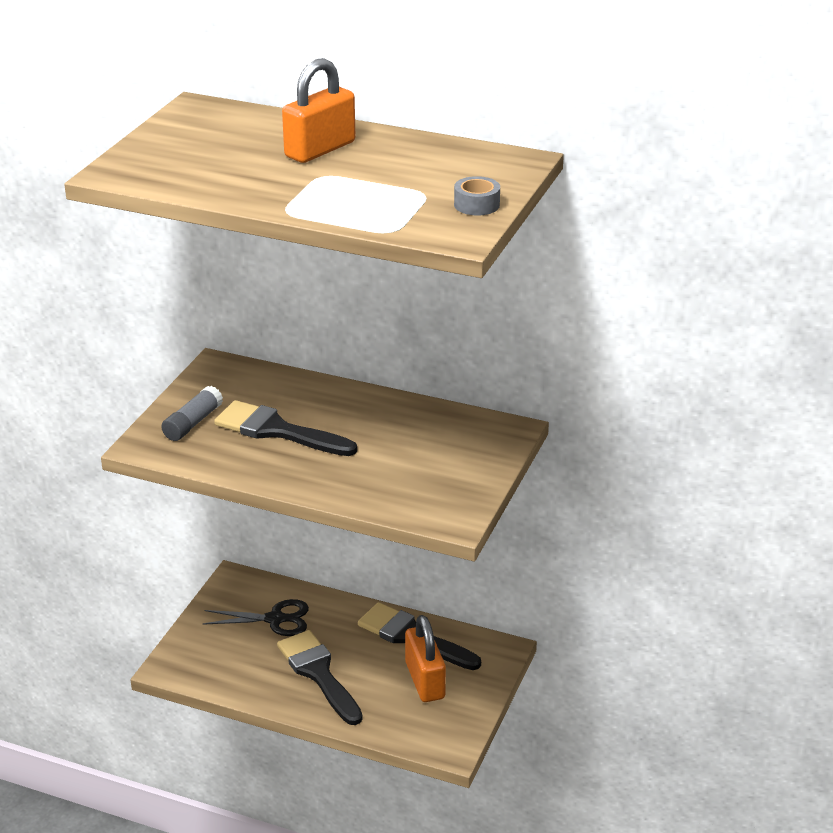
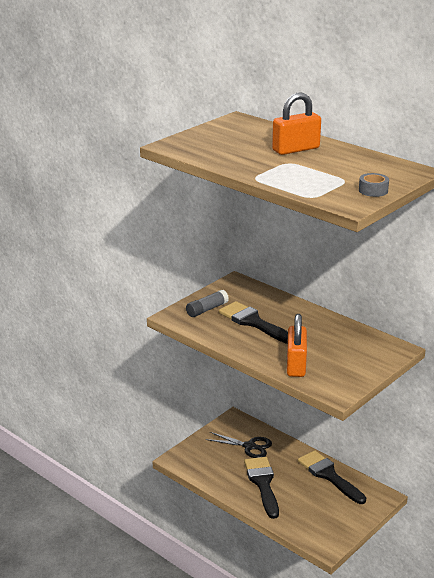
camera: 20 degrees right, 5 degrees down
(425, 681) = (326, 503): orange padlock -> orange padlock (296, 365)

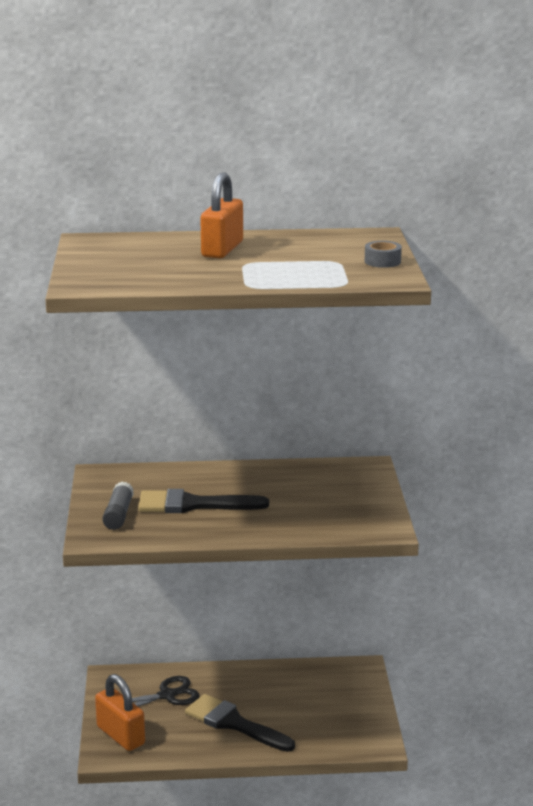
camera: 45 degrees left, 5 degrees down
(296, 365) = (305, 524): orange padlock -> orange padlock (120, 735)
(329, 475) = (287, 677): black brush -> none

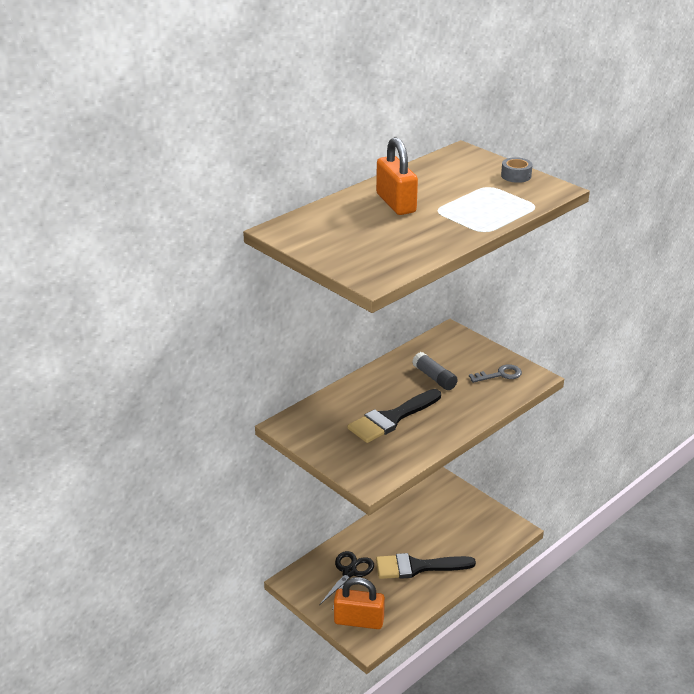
camera: 40 degrees left, 10 degrees up
(118, 515) = (356, 453): grey glue stick -> grey glue stick (434, 378)
(355, 514) = (500, 375): none -> grey key

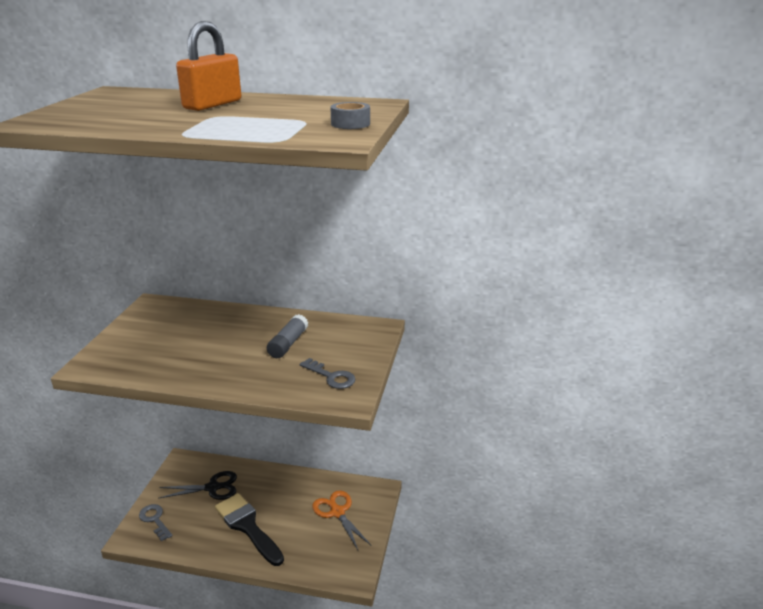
camera: 55 degrees right, 5 degrees down
(359, 621) = (155, 520): orange padlock -> grey key
(391, 419) = (199, 344): black brush -> none
(446, 512) = (337, 512): none -> orange scissors

